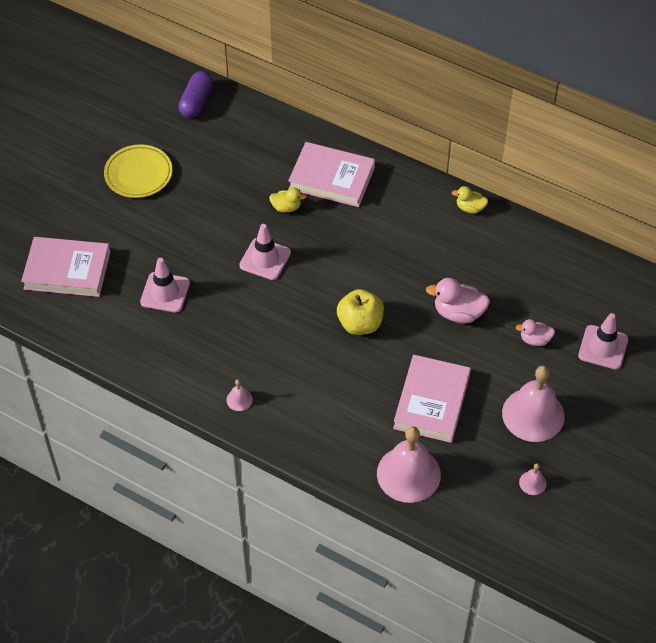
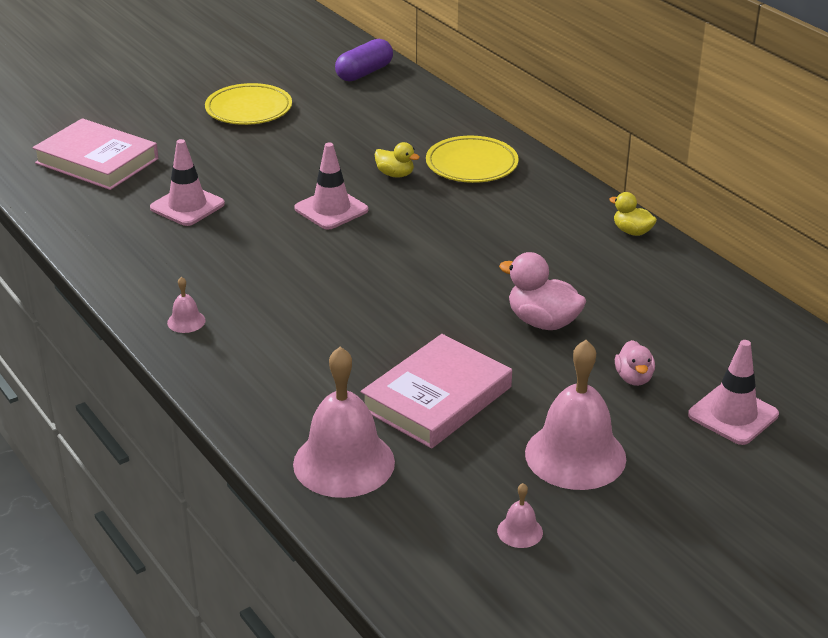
camera: 25 degrees right, 20 degrees down
(331, 178) = (471, 164): pink book -> yellow plate
(360, 324) = (401, 296): yellow apple -> none
(535, 340) = (634, 378): pink duck -> pink duck turned 120 degrees counterclockwise

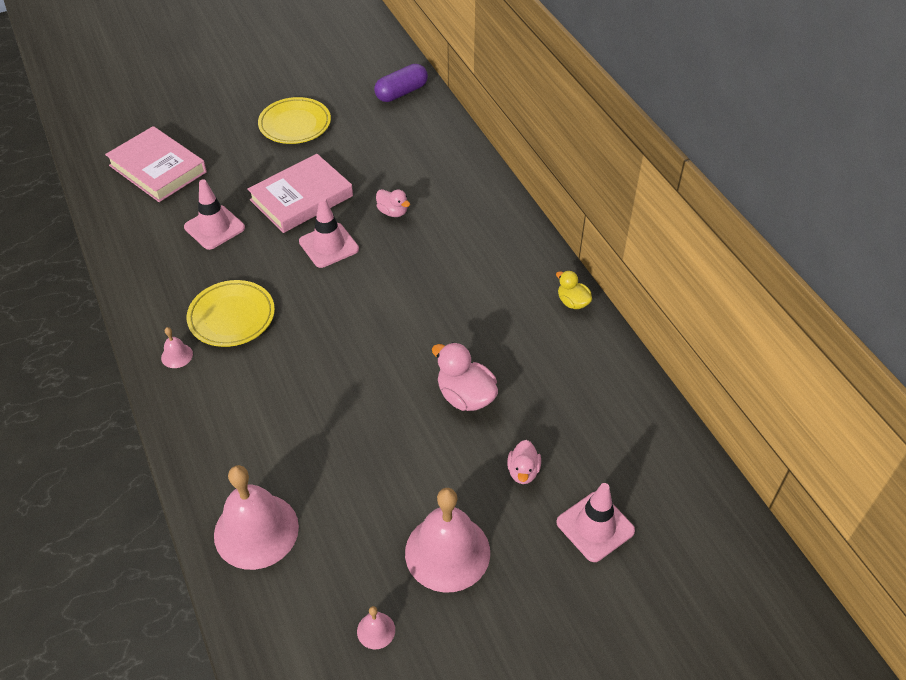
camera: 10 degrees right, 15 degrees up
(395, 174) = (393, 212): yellow duck -> pink duck
(437, 398) = (352, 470): pink book -> pink book (301, 198)
(471, 164) = (459, 208): yellow plate -> yellow plate (232, 317)

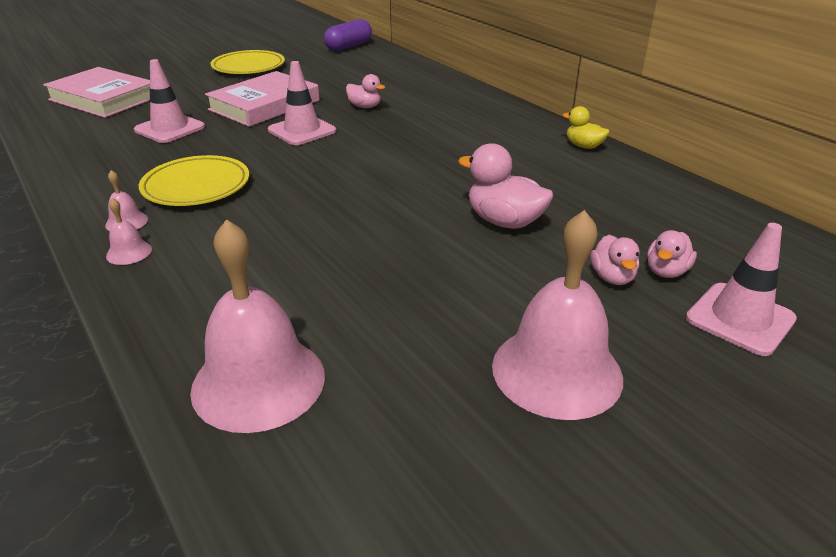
camera: 10 degrees left, 15 degrees down
(376, 630) = (490, 488): pink bell -> pink bell (129, 252)
(566, 471) = (666, 271): none -> pink duck

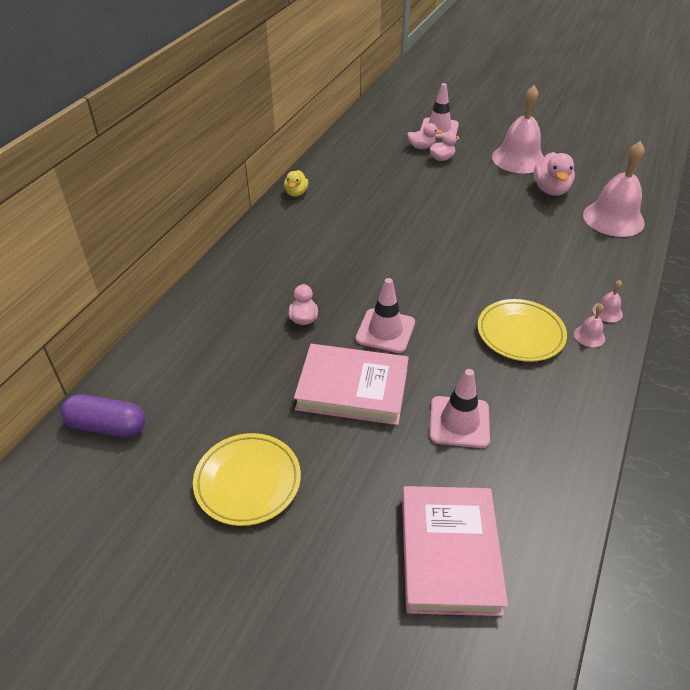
camera: 120 degrees left, 10 degrees up
(504, 221) = (425, 197): pink duck -> pink duck (551, 190)

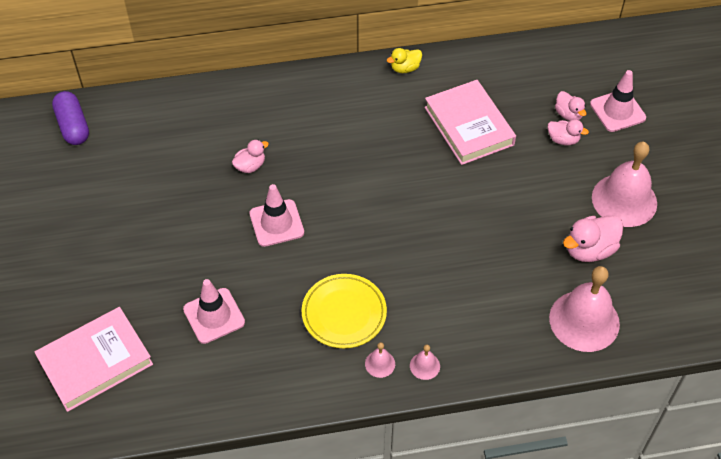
camera: 55 degrees right, 10 degrees up
(248, 481) = (80, 225): yellow plate -> none
(352, 389) = (200, 235): pink book -> pink book (469, 126)

